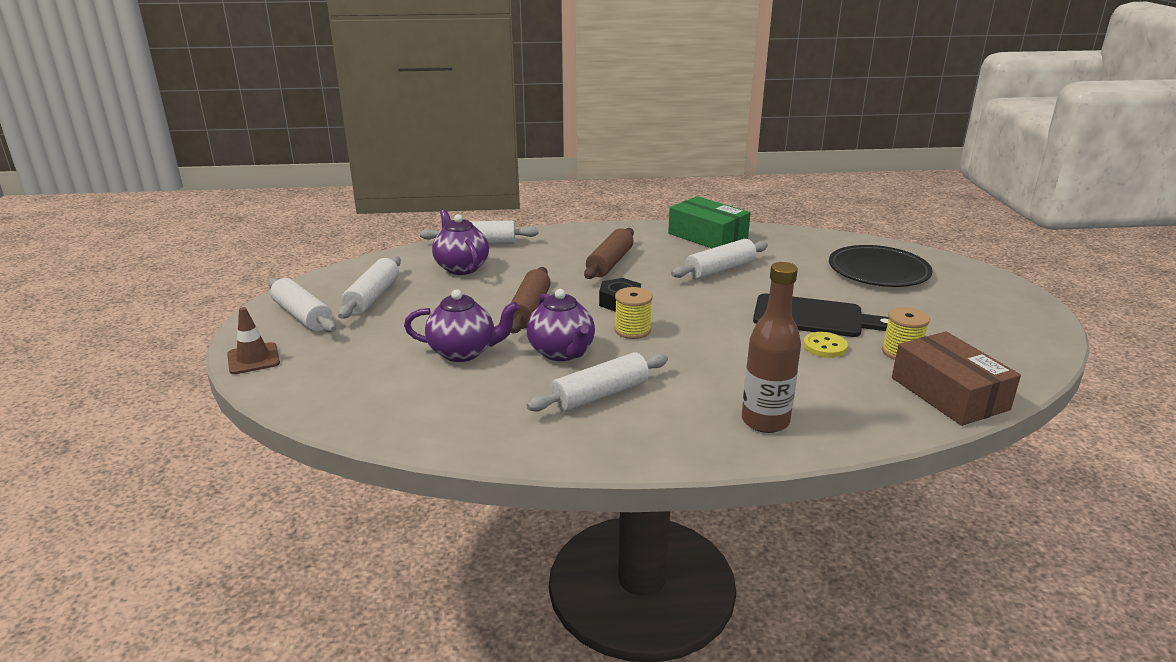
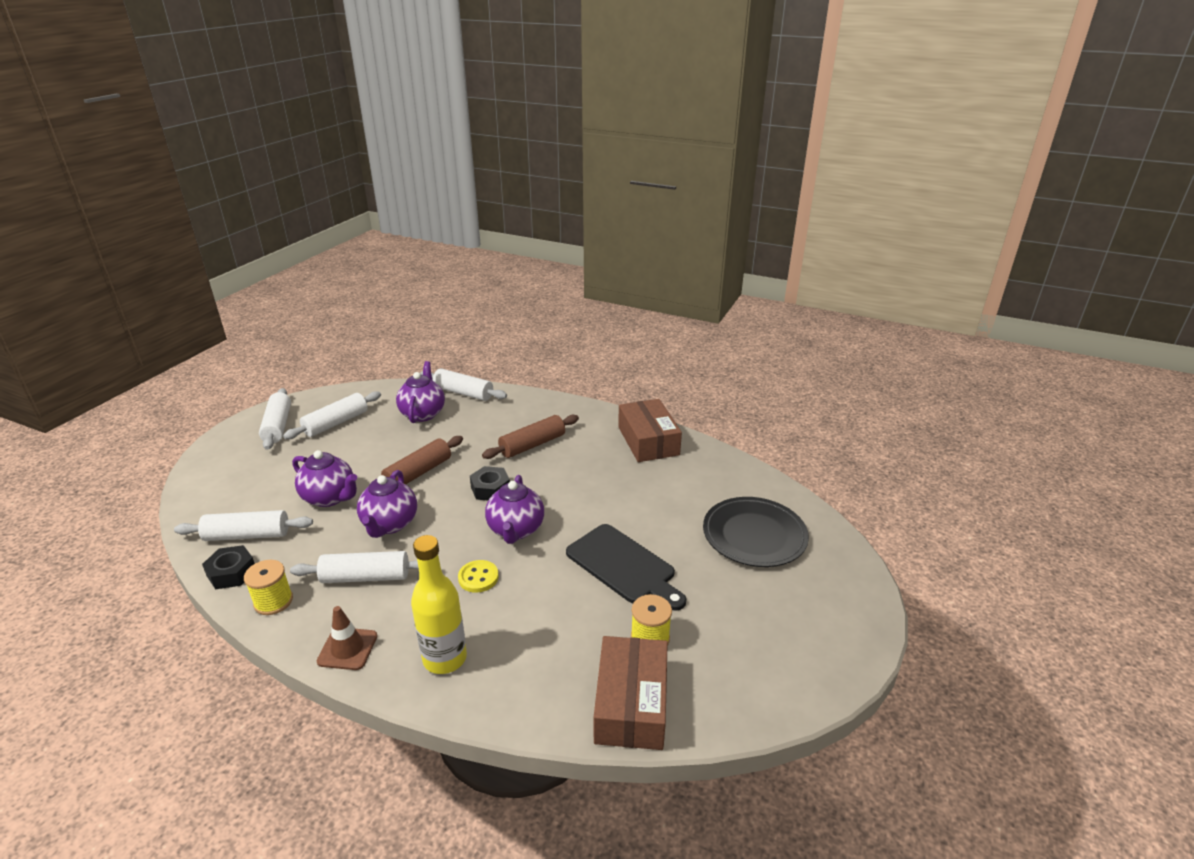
camera: 30 degrees right, 5 degrees up
(253, 359) = (211, 454): brown traffic cone -> brown traffic cone (347, 649)
(447, 439) = (232, 573): none -> black nut
(632, 330) = (464, 522): yellow spool -> yellow spool (273, 601)
(688, 322) = (515, 530): none -> purple teapot
(707, 236) = (648, 441): green box -> brown box
(720, 270) = (611, 483): white rolling pin -> white rolling pin (247, 535)
(765, 421) = (445, 658): brown bottle -> yellow bottle
(825, 347) = (591, 603): yellow button -> yellow button (478, 577)

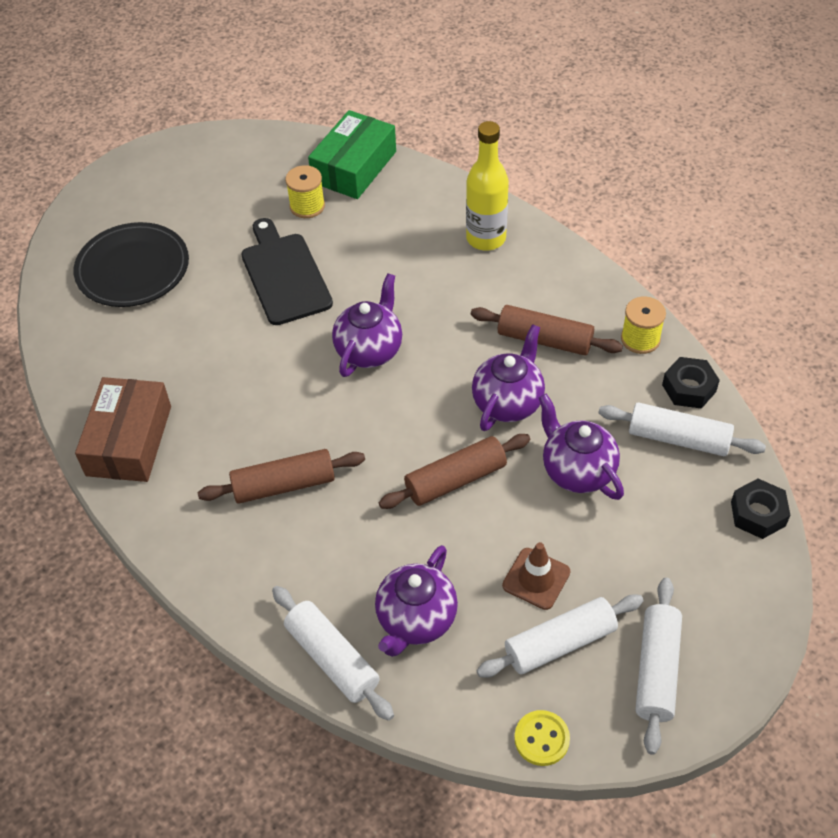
camera: 155 degrees left, 20 degrees up
(347, 649) = (569, 270): brown traffic cone -> brown traffic cone (536, 579)
(365, 577) = (544, 340): white rolling pin -> brown rolling pin
(478, 577) = (431, 305): yellow button -> yellow button (541, 739)
(490, 489) = (373, 420): black nut -> black nut (758, 514)
(631, 704) = (354, 167): brown box -> green box

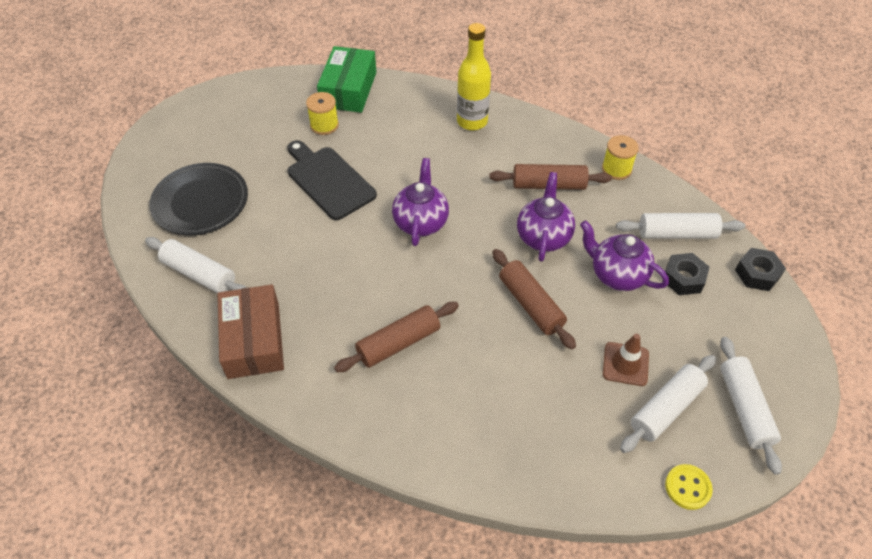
camera: 20 degrees left, 0 degrees up
(332, 658) = (498, 472): white rolling pin -> white rolling pin (199, 274)
(416, 620) = (550, 422): purple teapot -> none
(455, 479) = (531, 304): brown rolling pin -> brown rolling pin turned 75 degrees counterclockwise
(689, 388) = (667, 196): black nut -> black nut (683, 278)

